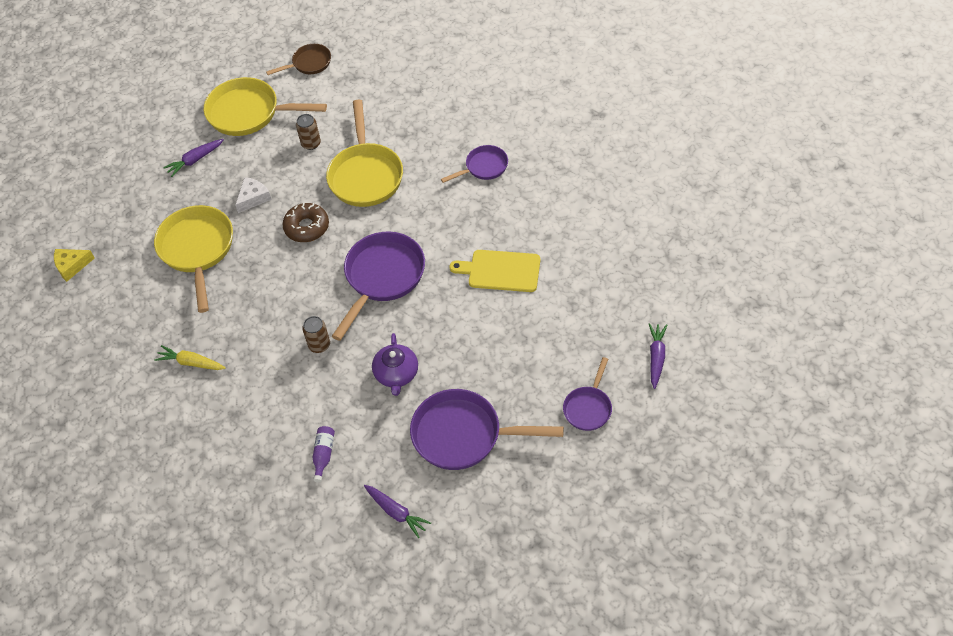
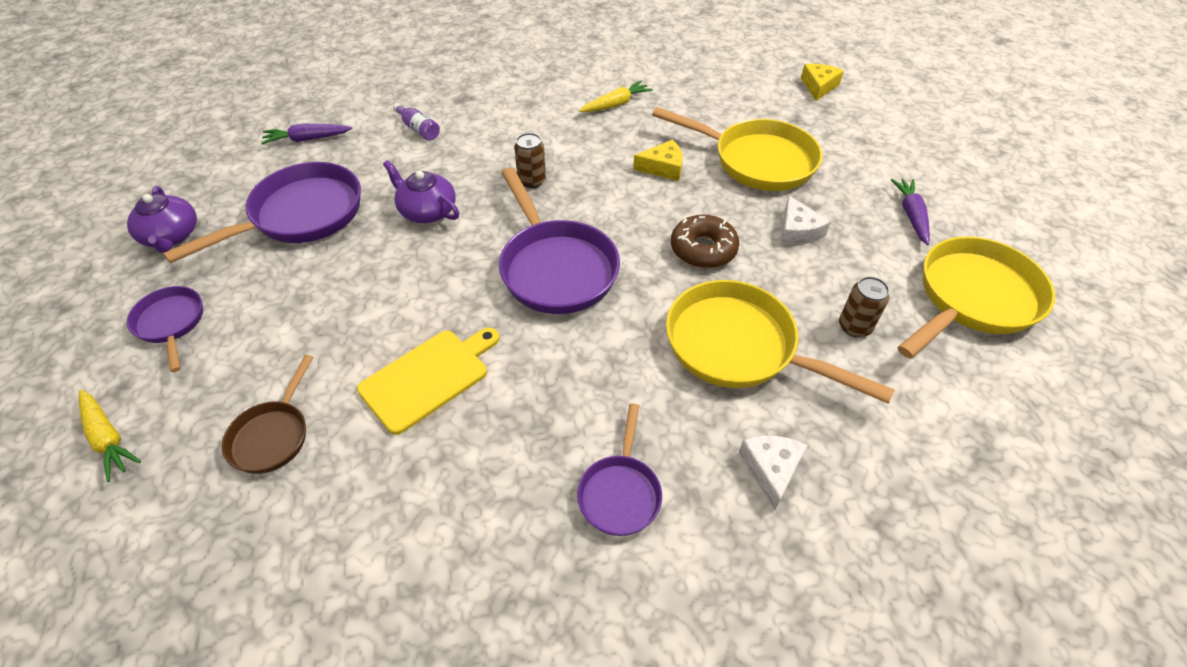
camera: 125 degrees right, 5 degrees down
(246, 290) = (663, 168): none -> yellow cheese
(309, 63) = (1056, 420): brown pan -> brown pan (273, 435)
(424, 131) = (771, 469): none -> white cheese
(545, 485) = (171, 236): none -> purple teapot
(656, 357) = (108, 438): purple carrot -> yellow carrot

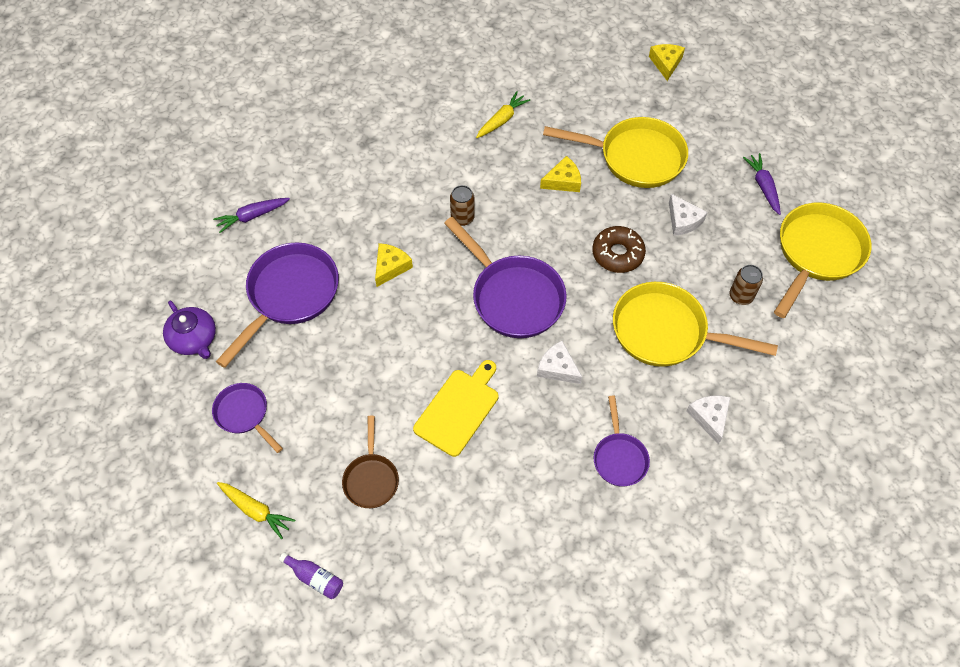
camera: 15 degrees left, 10 degrees up
(418, 129) = (343, 184): purple bottle -> purple bottle (315, 578)
(427, 211) = (391, 267): purple teapot -> yellow cheese
(578, 358) = (557, 368): none -> white cheese

